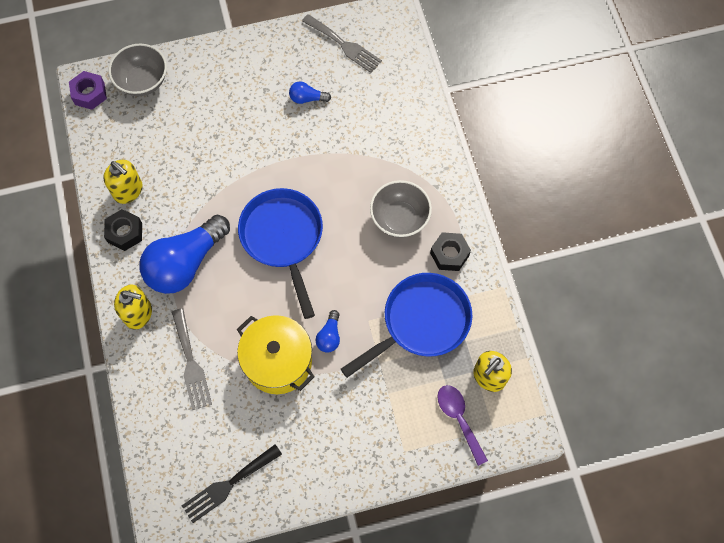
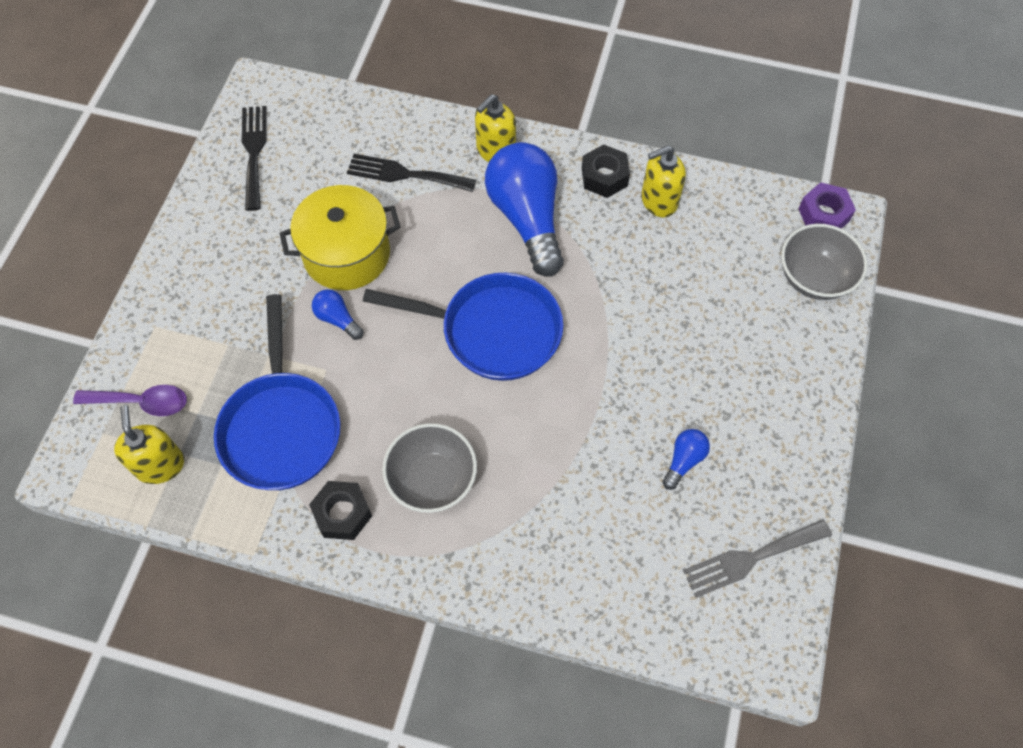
camera: 120 degrees right, 5 degrees down
(191, 363) = (405, 174): grey fork -> black fork

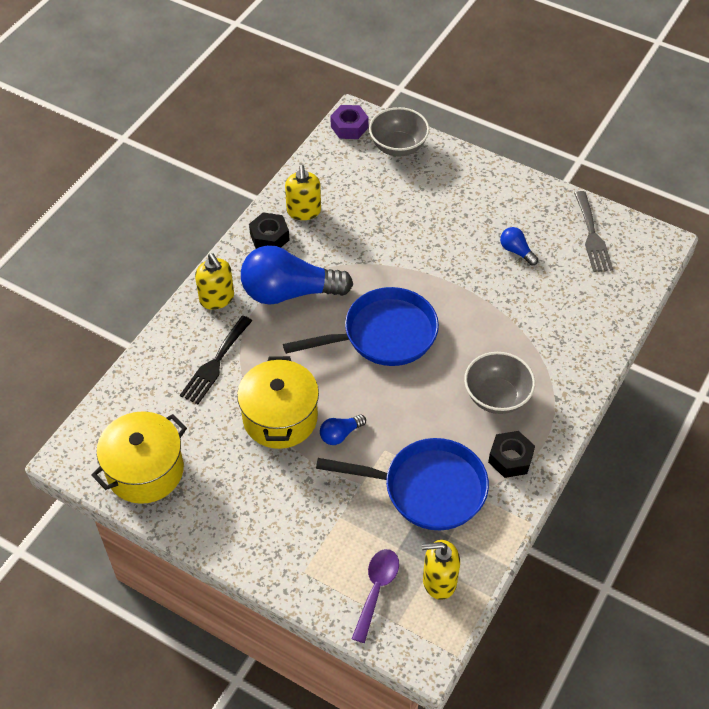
camera: 75 degrees left, 10 degrees down
(254, 152) = (145, 471): black fork -> yellow pot
(493, 331) = (383, 335): blue pan -> blue pan turned 45 degrees clockwise

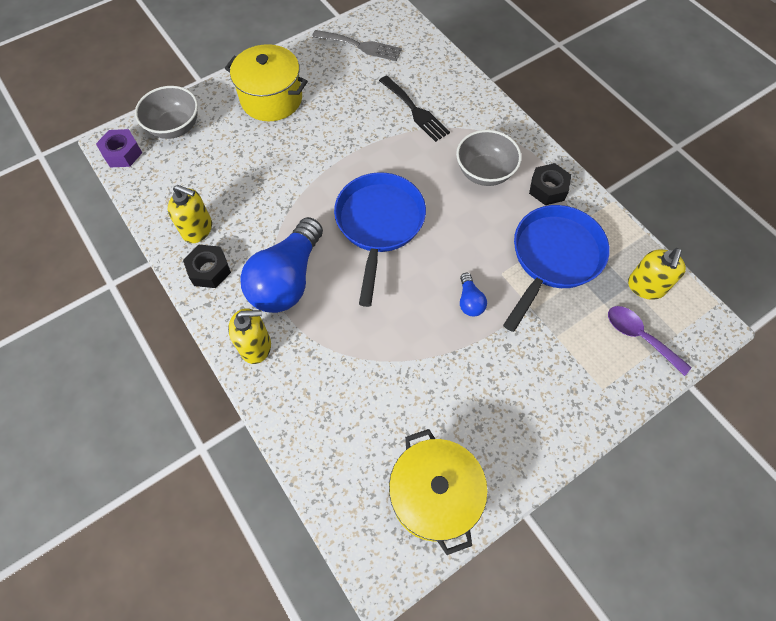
camera: 65 degrees left, 10 degrees up
(215, 363) = (335, 378): black fork -> black fork (415, 111)
(280, 418) = (428, 344): yellow pot -> yellow pot (271, 99)
(516, 251) = (346, 97): blue light bulb -> none

